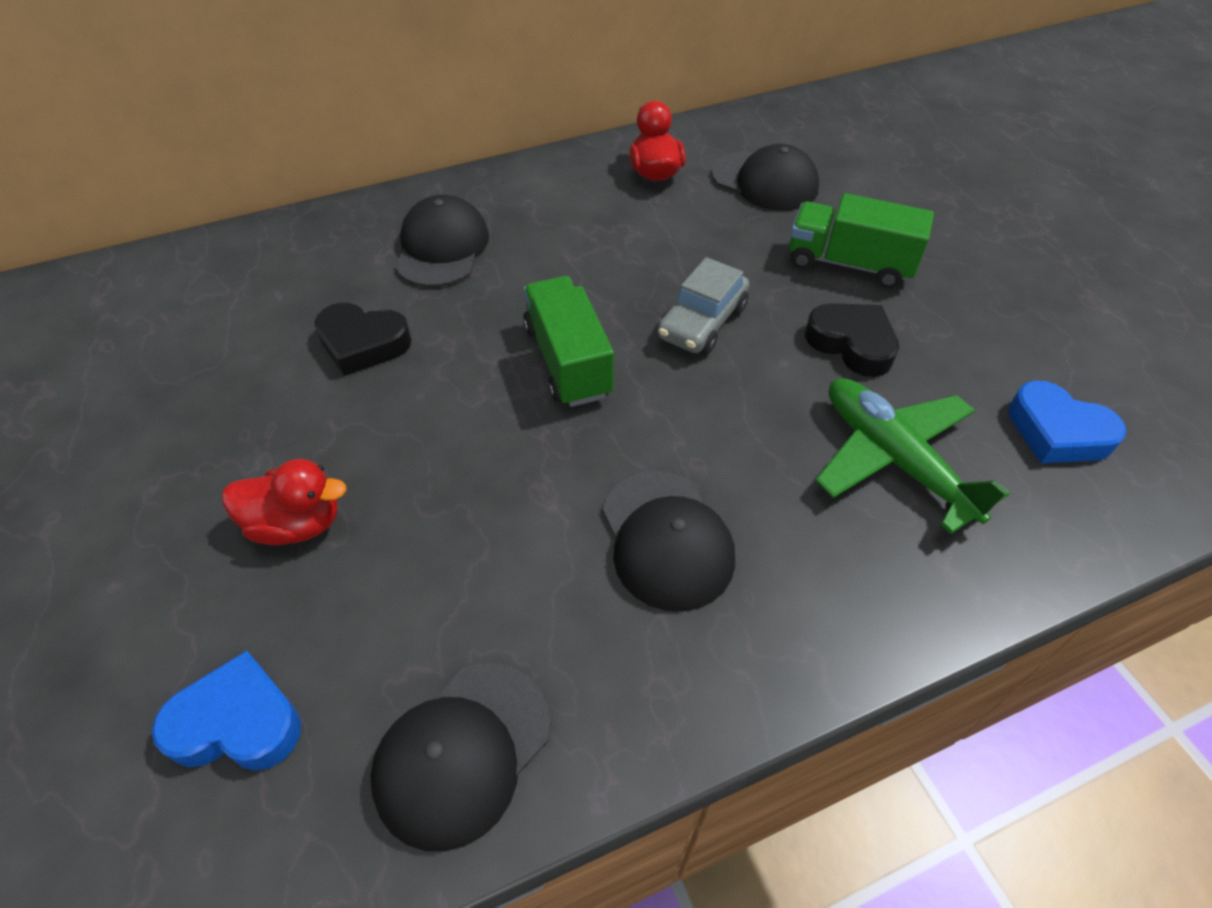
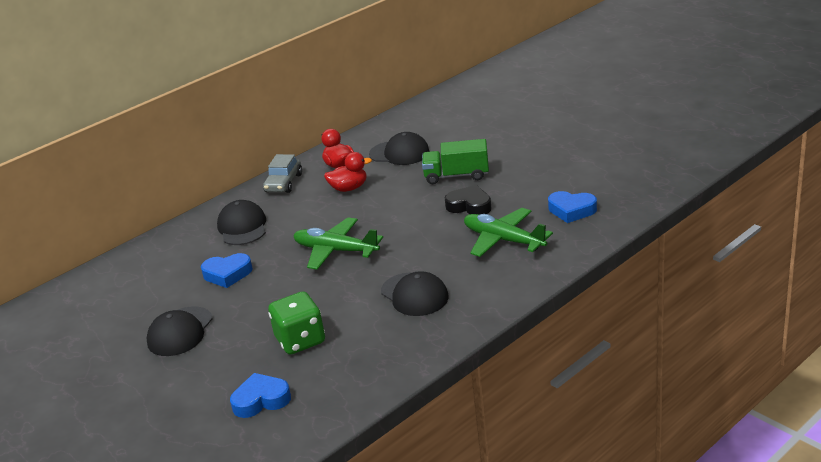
camera: 15 degrees left, 20 degrees down
(297, 524) = (242, 340): red duck -> red duck (349, 188)
(363, 344) = (227, 274): black heart -> blue heart
(398, 573) = (300, 340): none -> green dice
(462, 752) = (362, 377): black cap -> black cap (180, 332)
(568, 361) = (335, 251): green truck -> green plane
(702, 322) = (394, 218): grey car -> grey car (284, 183)

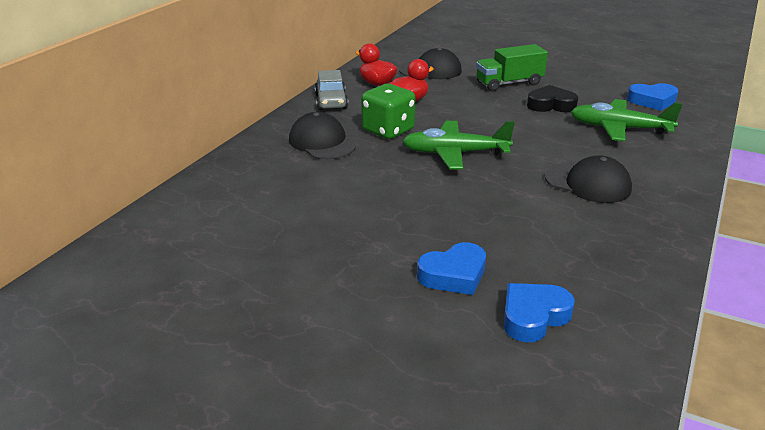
camera: 25 degrees left, 0 degrees up
(180, 332) = (345, 254): black cap -> none
(227, 274) = (348, 188): blue heart -> blue heart (453, 275)
(300, 340) = (510, 243): green dice -> green dice (388, 130)

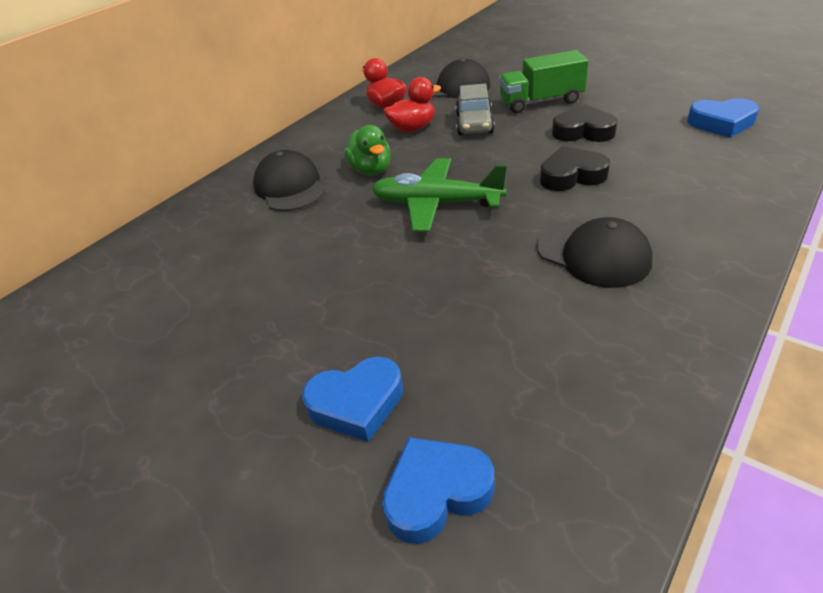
camera: 15 degrees right, 10 degrees up
(331, 102) = (325, 131): grey car -> grey car (474, 123)
(388, 130) = (371, 170): green dice -> green duck
(553, 134) = (571, 176): none -> black heart
(619, 129) = (663, 166): green plane -> none

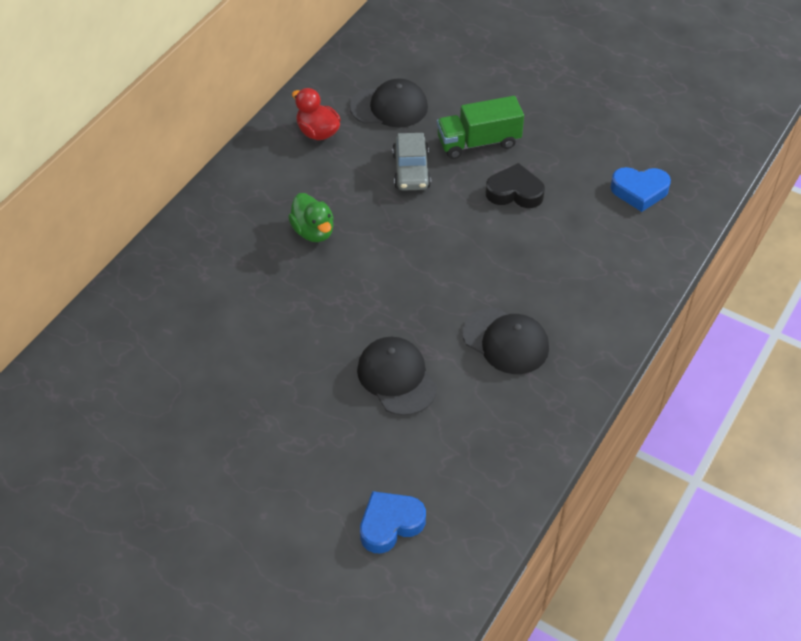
camera: 10 degrees left, 10 degrees up
(290, 187) = (236, 249): black cap -> black cap (397, 378)
(357, 403) = (332, 467): blue heart -> none
(413, 128) = (349, 172): red duck -> none
(436, 204) = (378, 279): green plane -> none
(571, 176) = (498, 252): black heart -> none

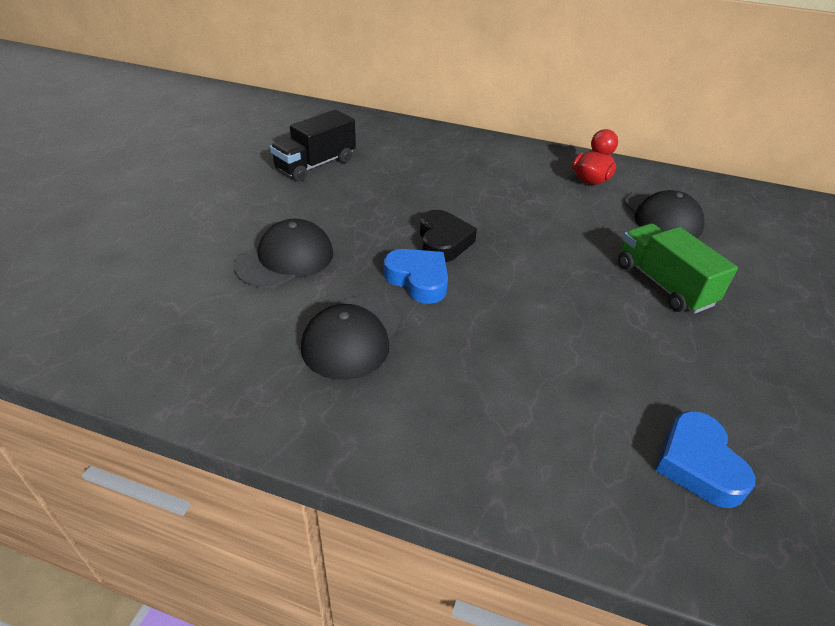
camera: 75 degrees right, 10 degrees down
(228, 342) = (315, 165): none -> black truck
(313, 231) = (462, 191): green duck -> none
(390, 524) = (93, 274): blue heart -> blue heart (418, 280)
(411, 171) = (581, 240): grey car -> none
(514, 192) = (602, 323): black heart -> black heart (443, 242)

